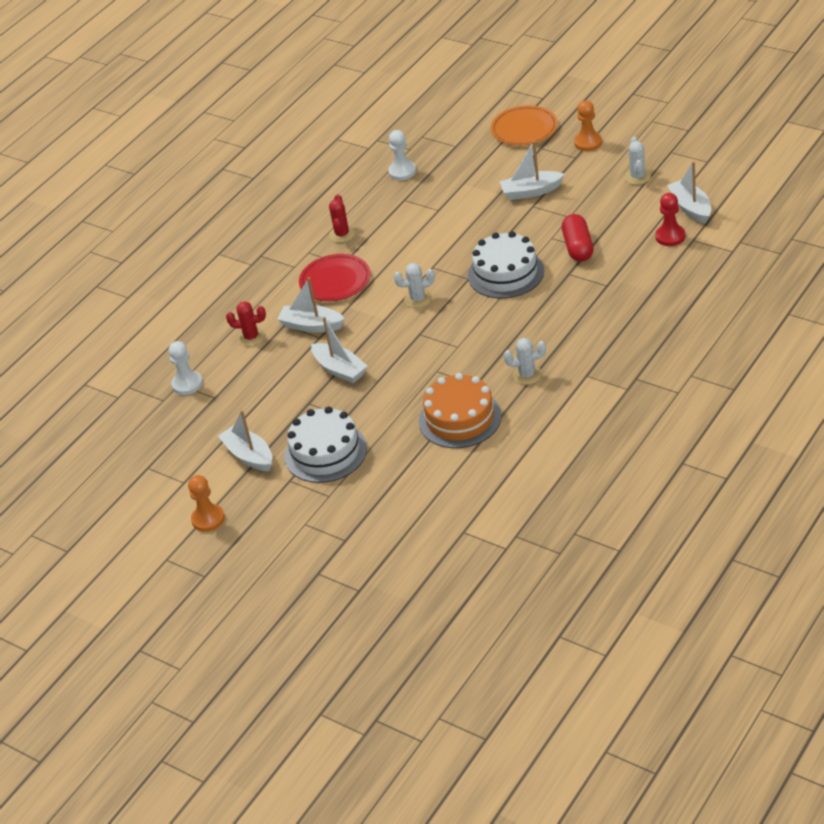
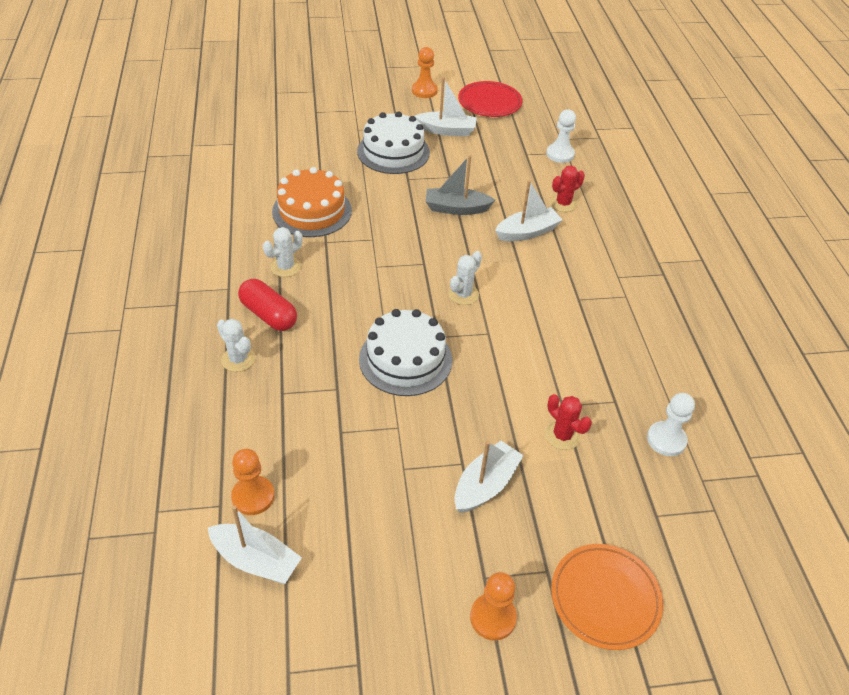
camera: 130 degrees right, 5 degrees up
(335, 281) = (562, 279): red plate -> red plate (489, 102)
(340, 369) = (456, 208): white boat -> grey boat
(342, 234) = (621, 329): red cactus -> red cactus (562, 435)
(578, 247) = (355, 427): red capsule -> red capsule (269, 315)
(637, 177) = (369, 583): white cactus -> white cactus (238, 359)
(670, 236) = (253, 496): red pawn -> orange pawn

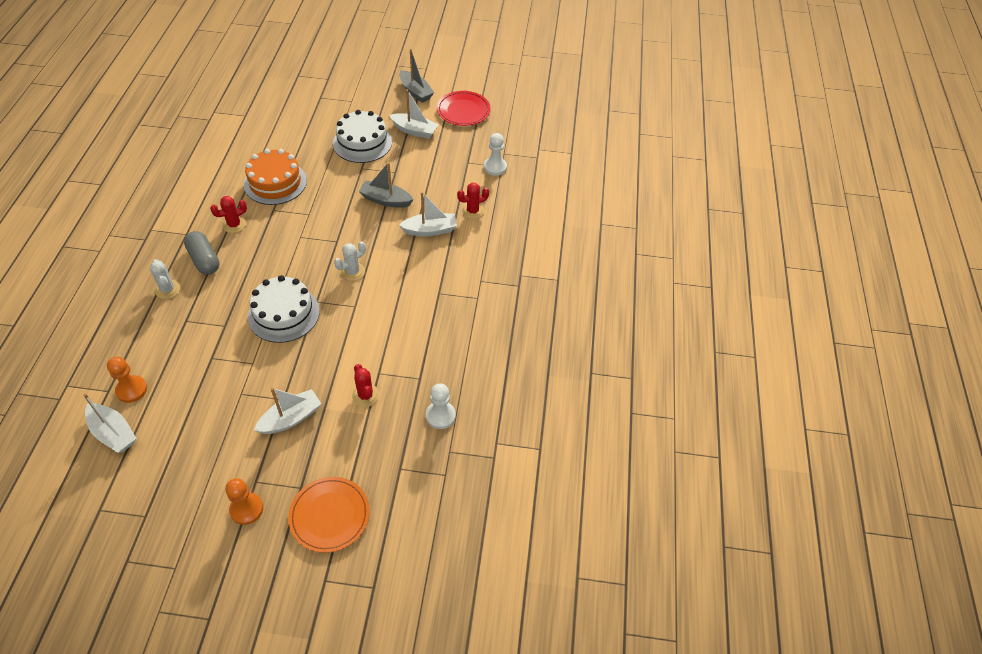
camera: 15 degrees right, 5 degrees up
(269, 315) = (204, 260): red capsule -> grey capsule
(285, 267) = (234, 225): white cactus -> red cactus
(424, 91) = (415, 92): orange pawn -> grey boat

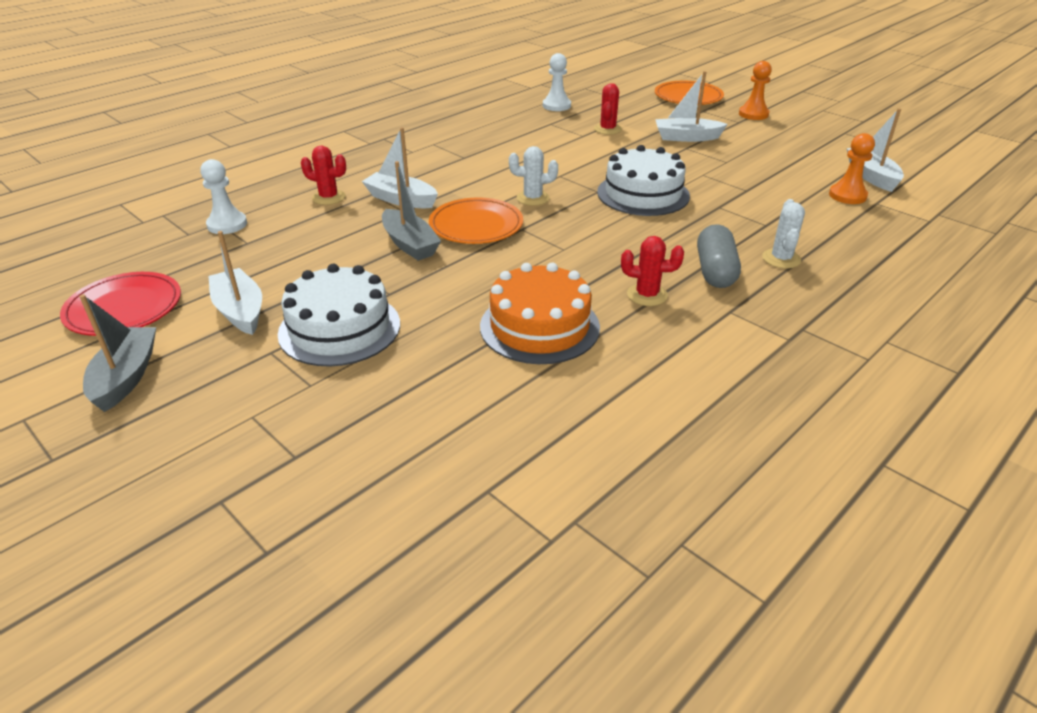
camera: 140 degrees left, 15 degrees down
(365, 231) = (476, 225): none -> orange plate

